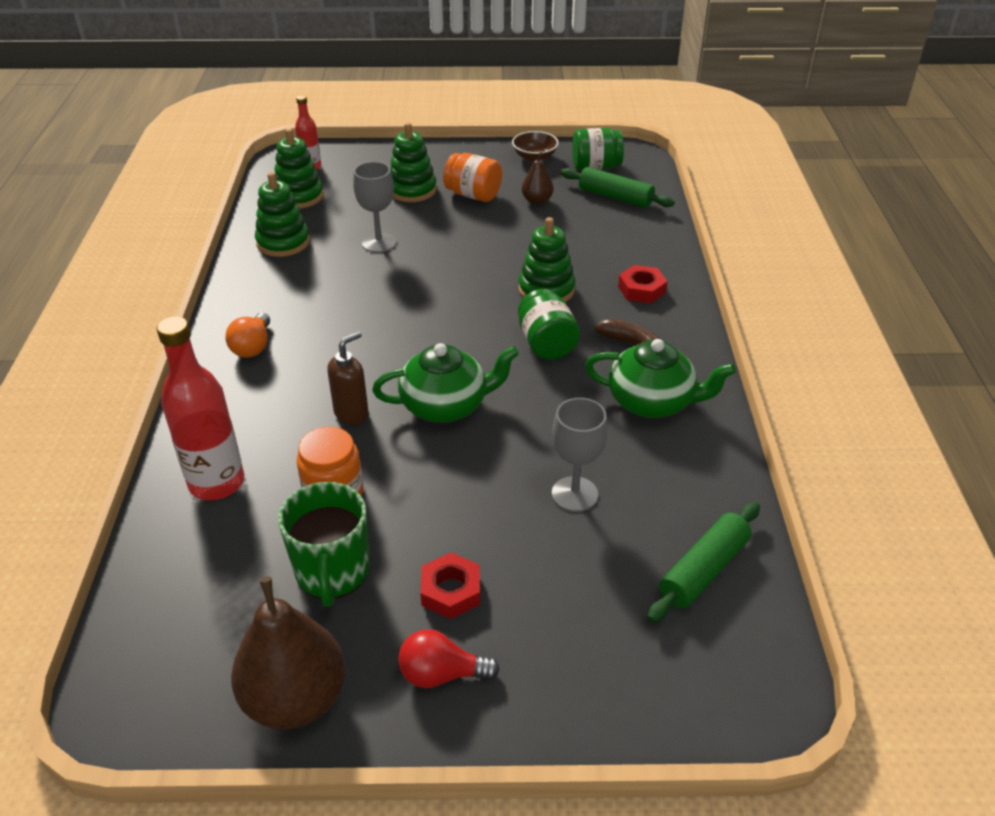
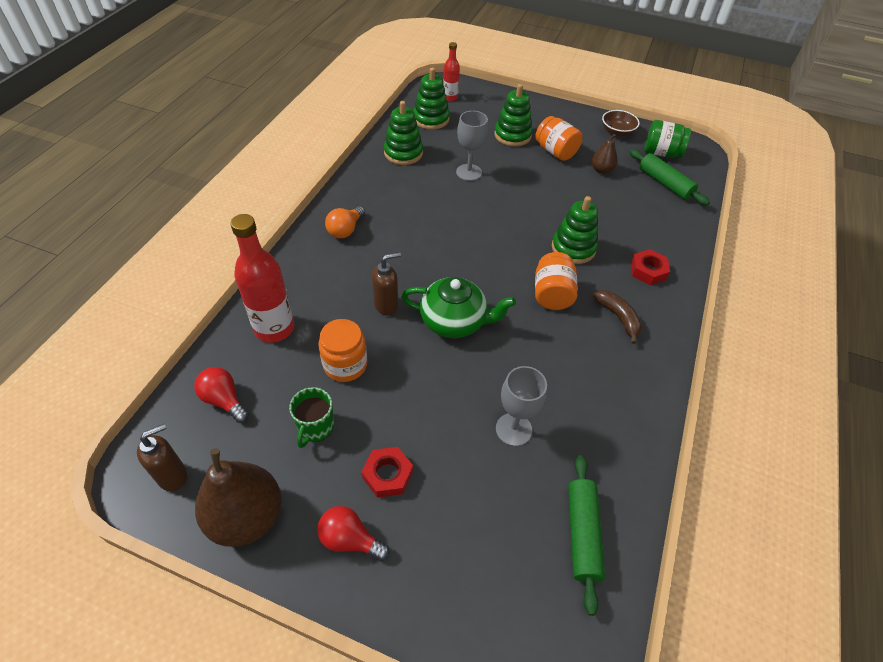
camera: 20 degrees right, 10 degrees up
(168, 690) = (173, 475): none -> brown soap dispenser
(192, 583) = (224, 400): none -> red light bulb
(332, 572) = (315, 427): green mug -> green mug, size x0.66
(546, 344) = (552, 294): green jar -> orange jar
(652, 402) = (610, 372): green teapot -> none
(704, 570) = (582, 534): green rolling pin -> green rolling pin turned 60 degrees counterclockwise

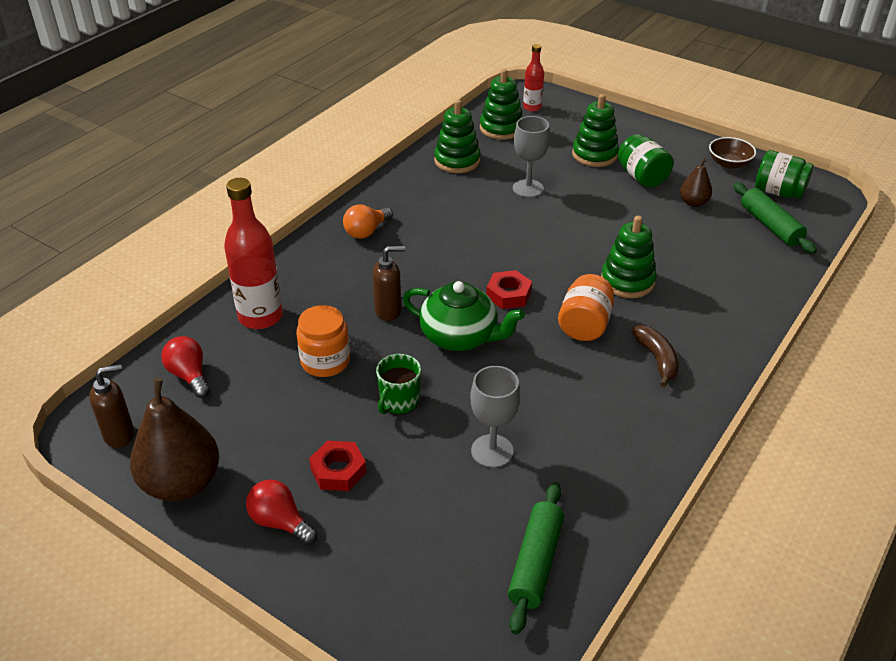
camera: 15 degrees right, 10 degrees down
(315, 427) = (276, 415): green mug -> green mug (399, 402)
(555, 152) = (642, 177): orange jar -> green jar
(648, 271) = (713, 316): red nut -> red nut (508, 294)

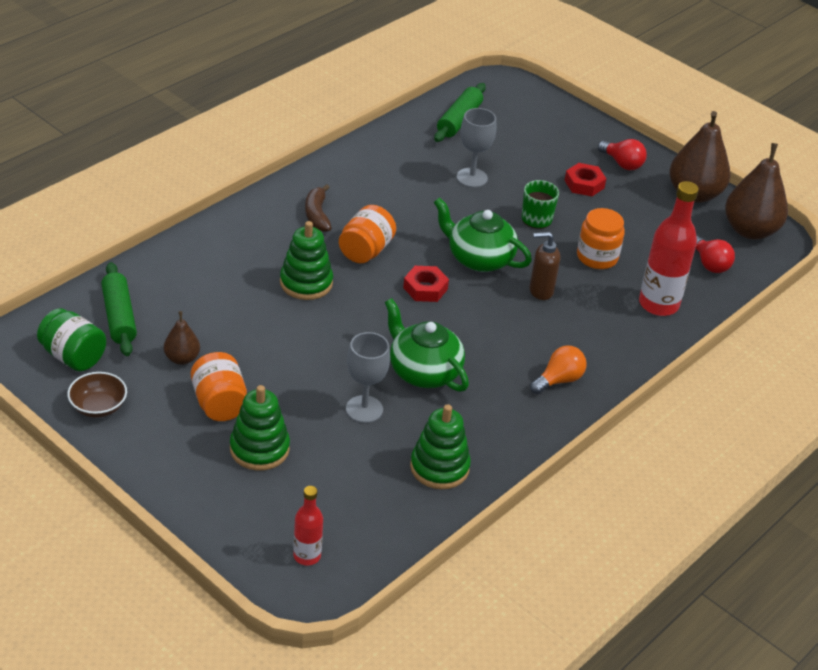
camera: 175 degrees left, 0 degrees up
(120, 435) = (750, 230): brown soap dispenser -> brown pear
(488, 221) = (423, 371): none -> green teapot
(501, 128) = (365, 518): green stacking toy -> none
(642, 177) = (219, 403): green jar -> orange jar

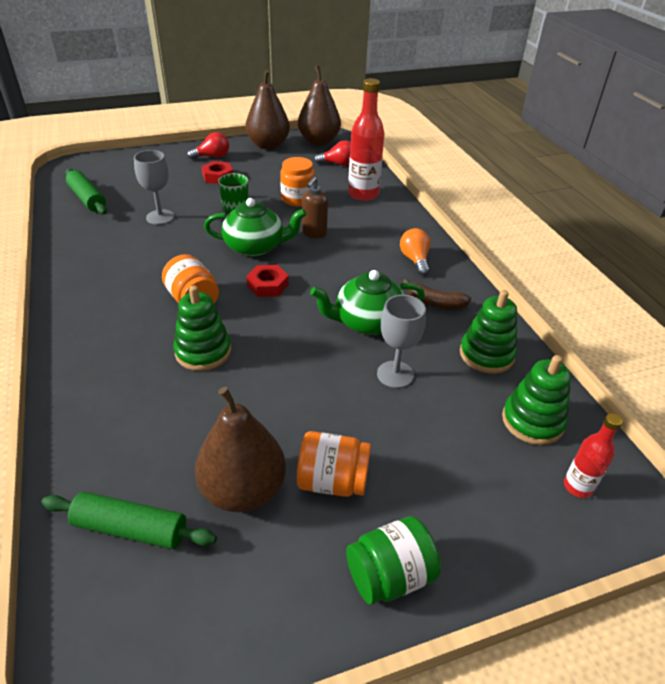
camera: 60 degrees left, 0 degrees up
(73, 356) = (164, 609): green jar -> green jar (390, 576)
(98, 407) = (274, 611): brown bowl -> none
(182, 358) = (243, 490): brown pear -> brown pear, size x1.95
(259, 449) = (415, 471): green stacking toy -> green stacking toy (532, 421)
(317, 215) = (118, 312): brown banana -> brown banana (434, 303)
(479, 258) = (255, 247): green teapot -> green teapot turned 150 degrees counterclockwise

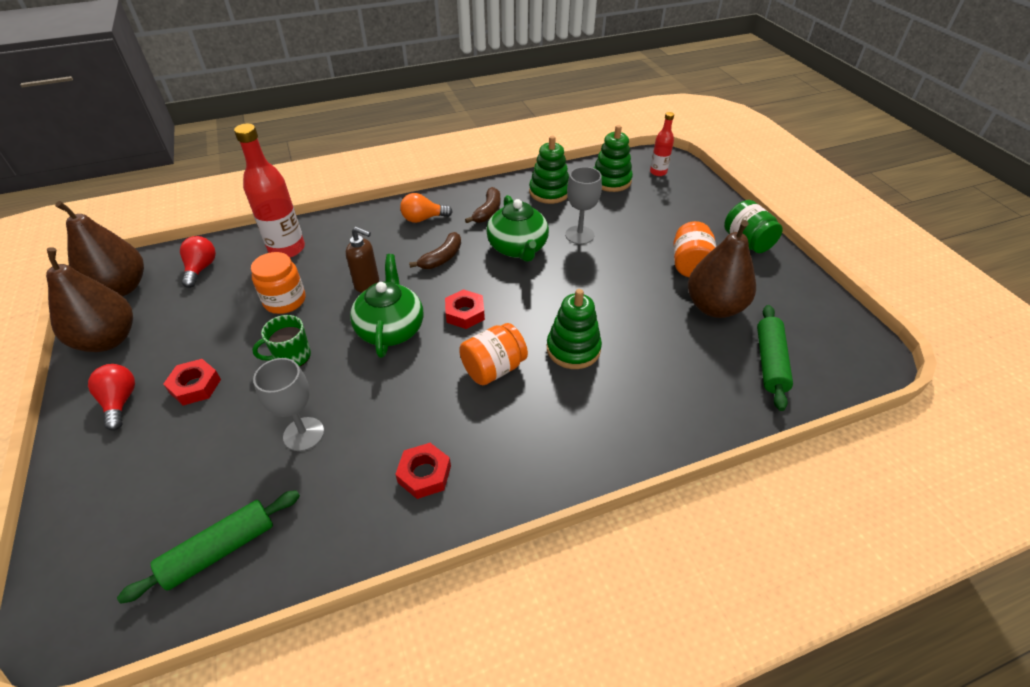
camera: 90 degrees left, 5 degrees up
(101, 266) = (424, 474): none -> red nut
(350, 272) = (442, 258): none -> brown banana

